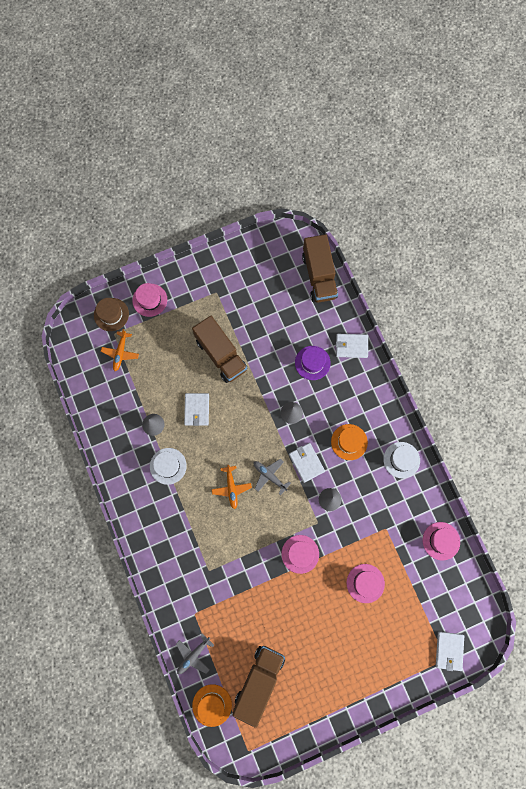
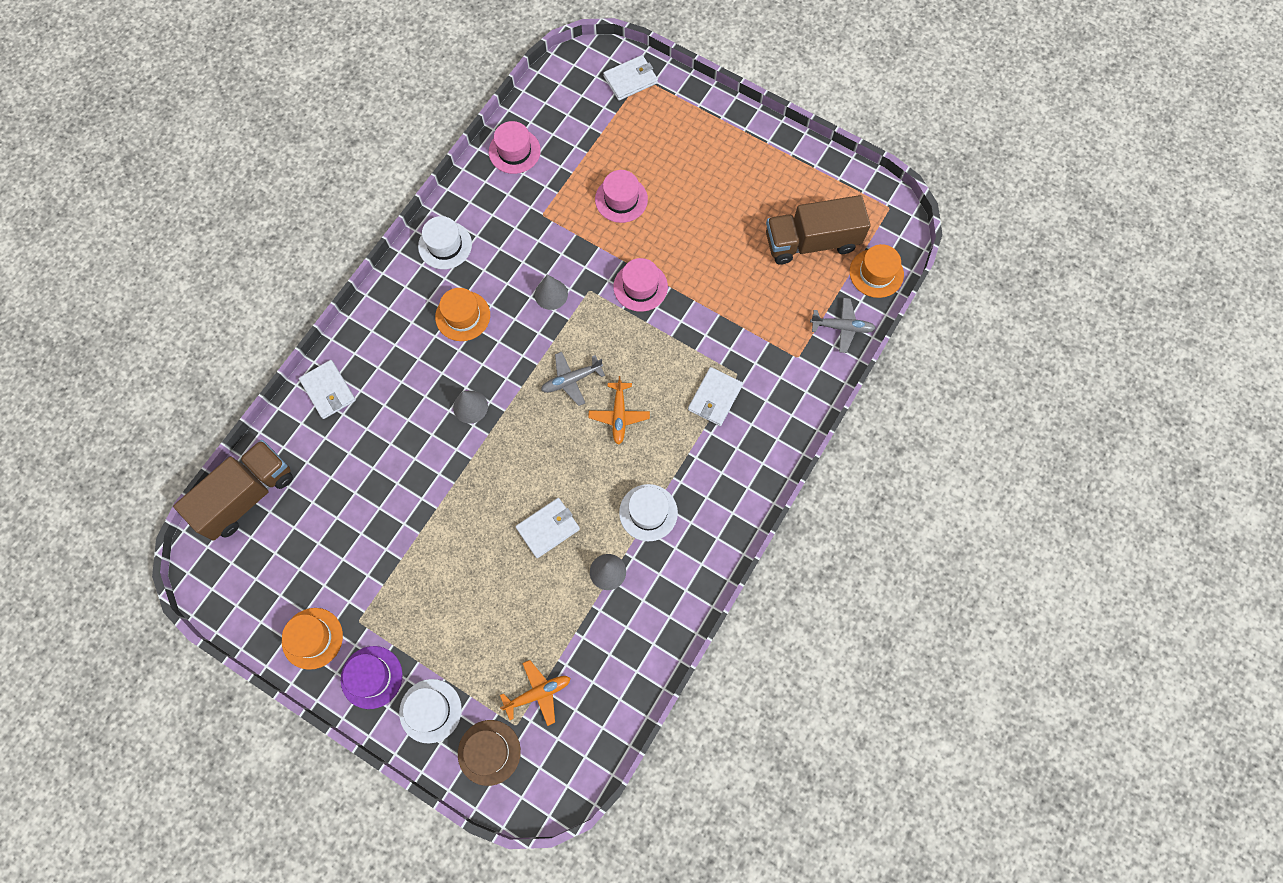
camera: 125 degrees left, 5 degrees down
(149, 300) = (430, 710): pink hat -> white hat
(221, 355) = (449, 550): brown truck -> none
(223, 267) = (312, 638): none -> orange hat
(231, 488) = (619, 415): orange plane -> orange plane turned 135 degrees clockwise
(269, 476) = (571, 380): grey plane -> grey plane turned 60 degrees clockwise
(306, 462) = (524, 348): white wallet -> white wallet (715, 398)
(312, 363) = (383, 424): purple hat -> purple hat (371, 677)

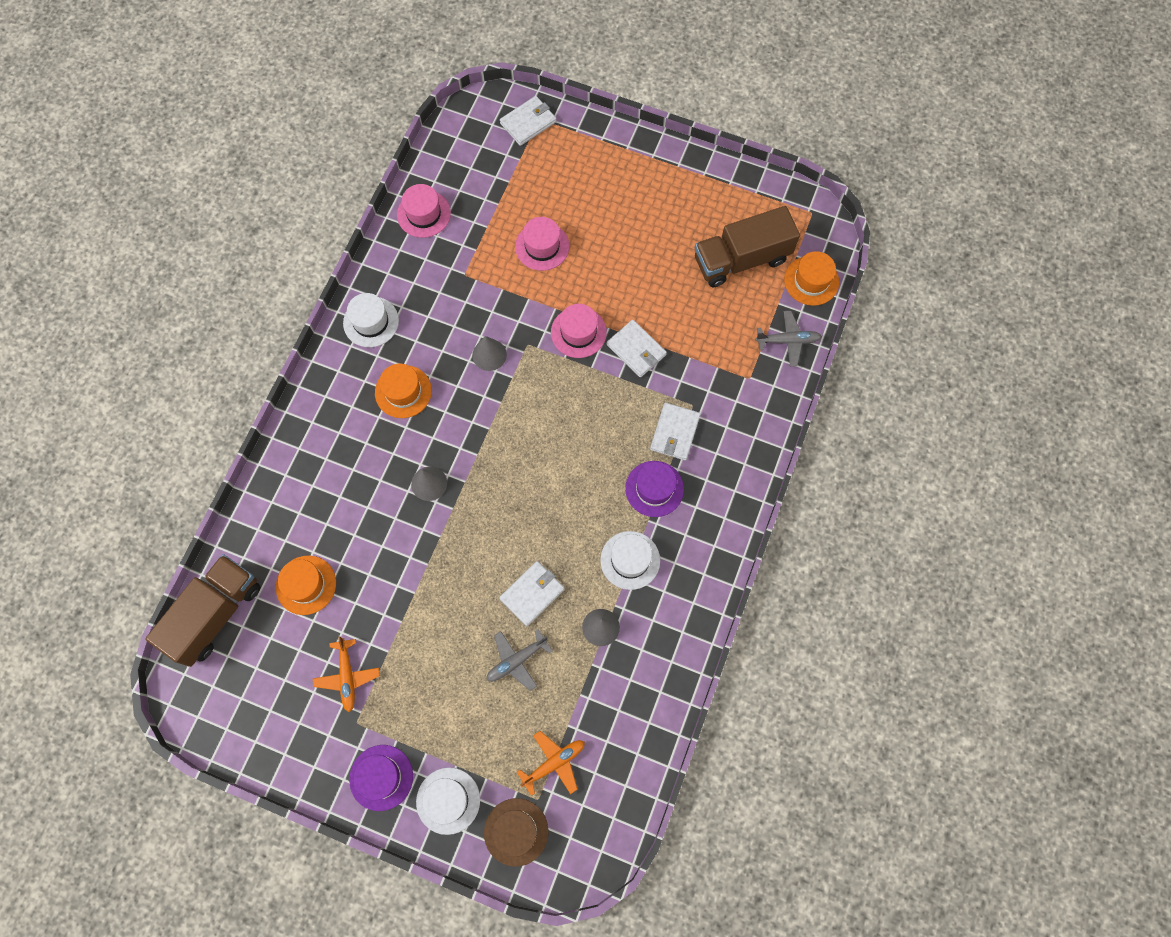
camera: 10 degrees left, 0 degrees up
(312, 638) = (312, 749): orange hat -> orange hat (306, 585)
(328, 390) = (279, 491): white wallet -> white wallet (636, 350)
(571, 380) = (527, 439): grey plane -> grey plane (517, 660)
(619, 415) = (582, 466): orange plane -> orange plane (347, 676)
(685, 448) = (654, 488): none -> purple hat

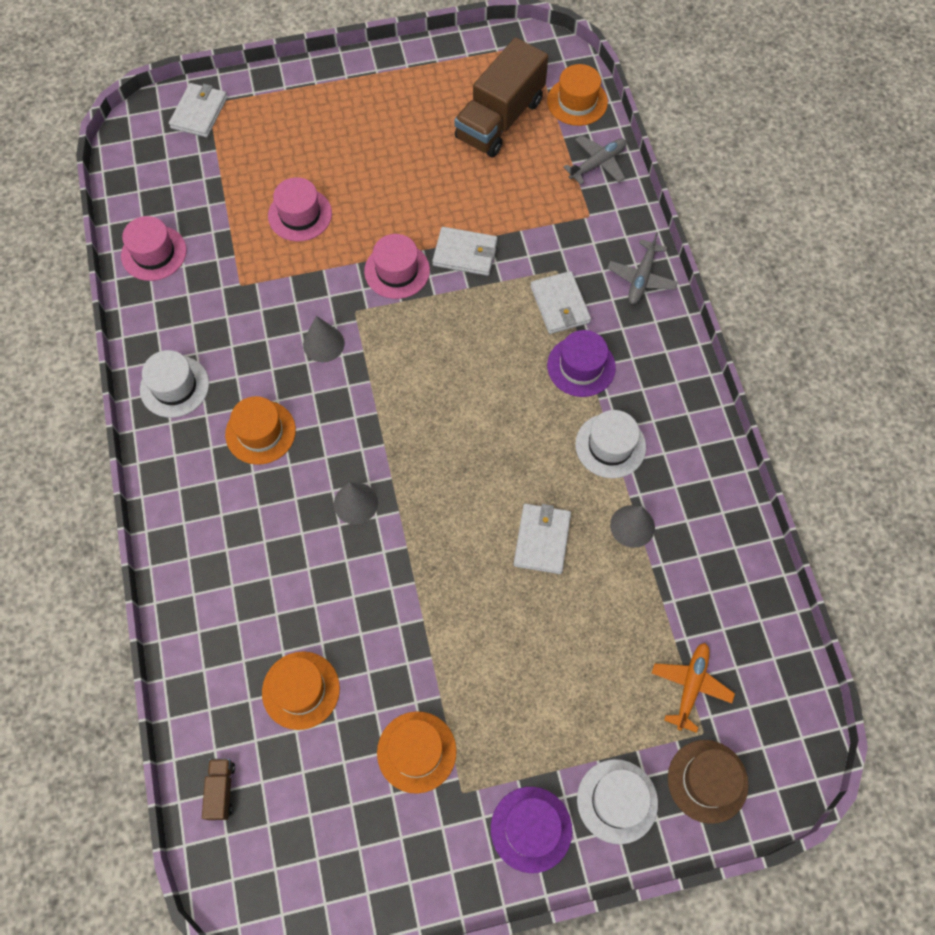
camera: 35 degrees left, 5 degrees down
(215, 614) = (221, 790): brown truck -> brown truck, size x0.41
(347, 676) = (416, 752): orange plane -> orange hat
(517, 660) = (577, 613): grey plane -> grey plane (641, 277)

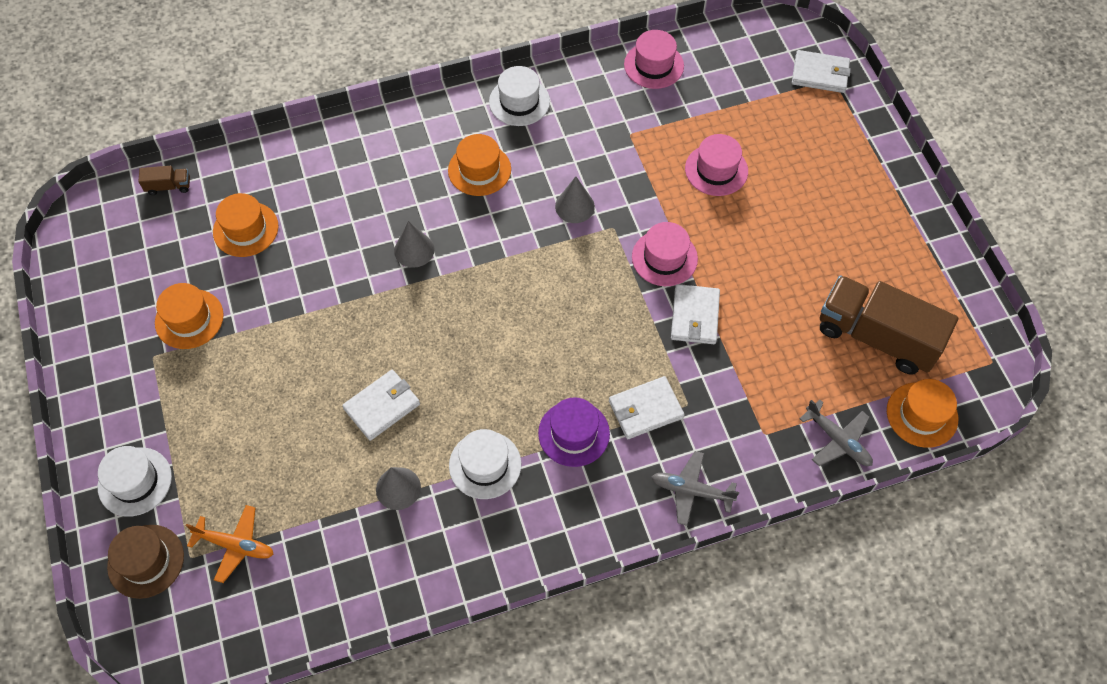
camera: 85 degrees right, 5 degrees down
(531, 829) = (117, 412): purple hat -> none
(542, 540) = (382, 406): white wallet -> white wallet turned 45 degrees counterclockwise

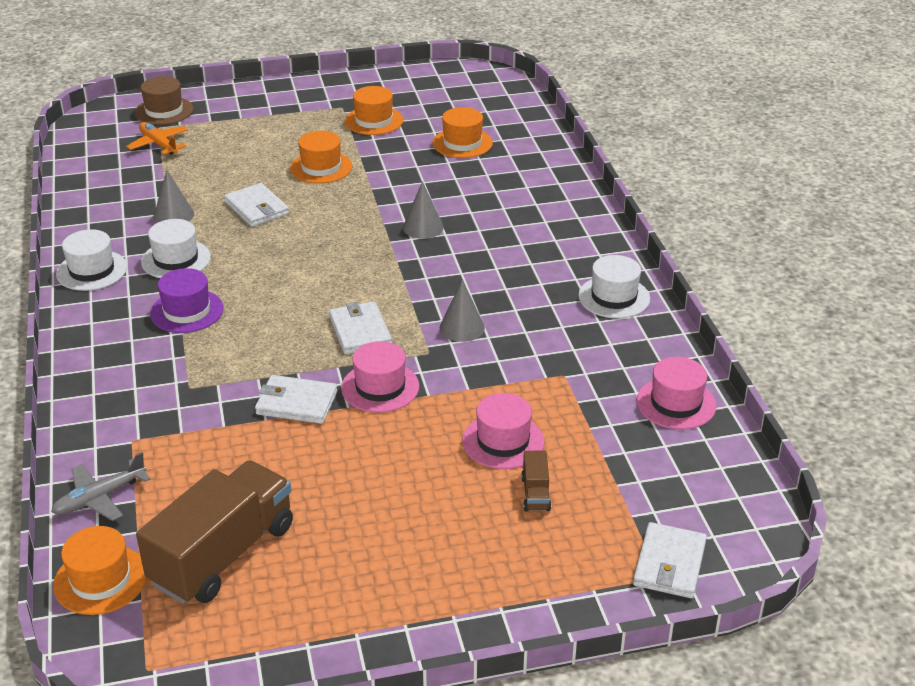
camera: 95 degrees right, 25 degrees down
(135, 481) = (232, 104): white hat -> white hat (91, 270)
(168, 186) = (514, 108): brown truck -> brown truck (535, 493)
(235, 545) = (159, 144): orange plane -> orange plane turned 120 degrees clockwise
(479, 170) = (518, 267): orange hat -> orange hat (321, 167)
(645, 409) = (195, 358): white wallet -> white wallet (360, 331)
(691, 491) = (91, 381): grey plane -> none

